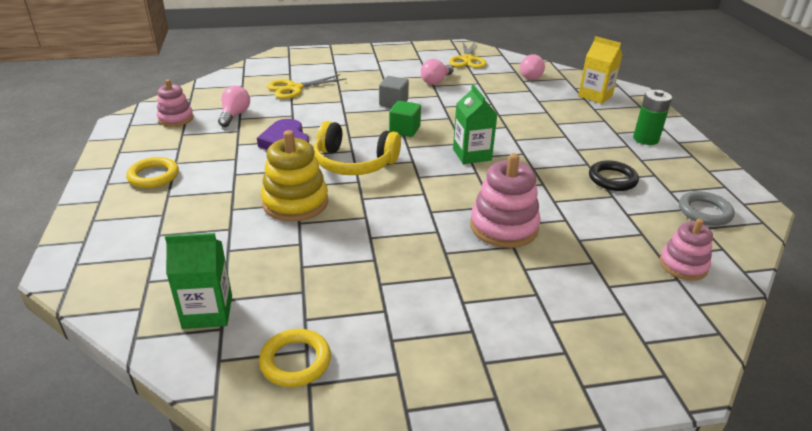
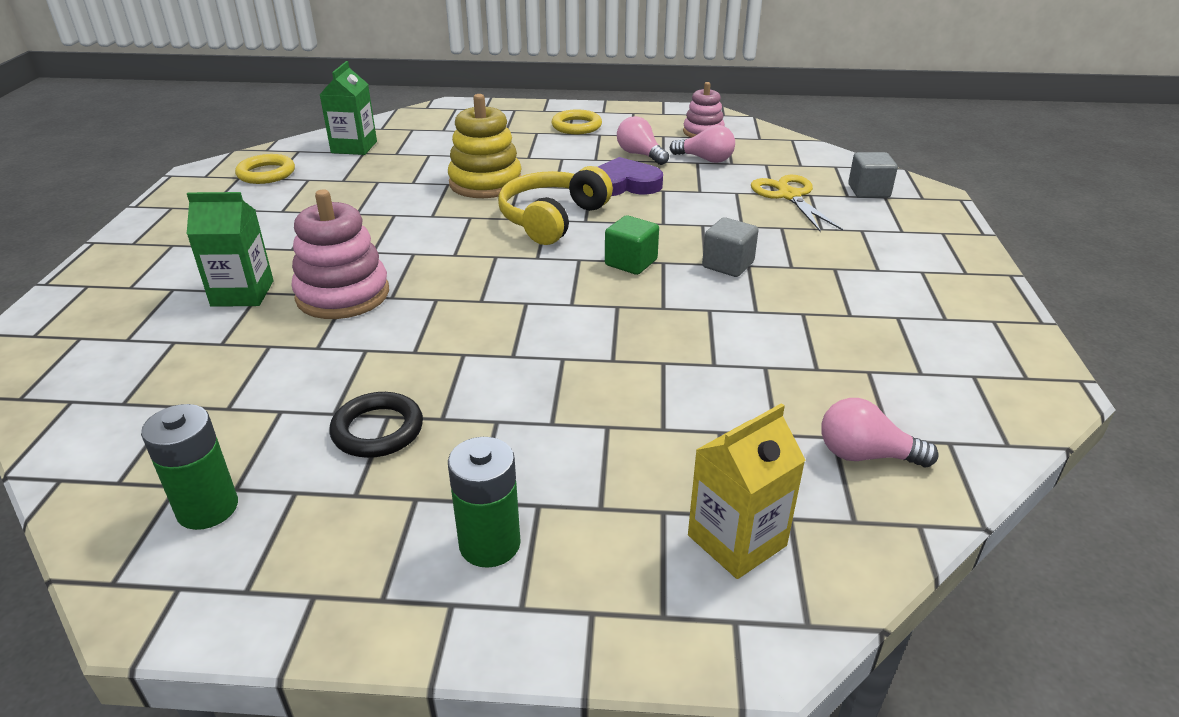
camera: 105 degrees right, 0 degrees up
(282, 68) = (868, 191): none -> grey cube
(436, 81) = (823, 319): pink light bulb -> pink light bulb (640, 155)
(467, 60) = (954, 380): yellow scissors -> none
(472, 154) = (531, 306): green carton -> green carton (242, 293)
(683, 265) = (135, 419): pink stacking toy -> none
(704, 212) = (207, 508): grey ring -> green battery

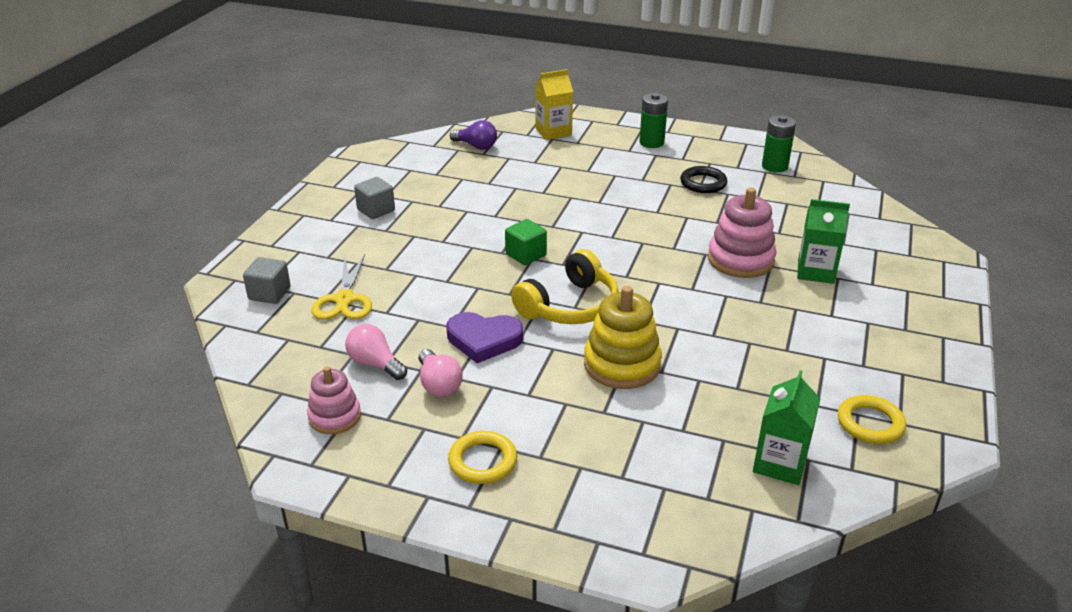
camera: 165 degrees left, 0 degrees up
(728, 265) = (457, 243): grey cube -> grey cube (376, 210)
(865, 455) = (476, 146): pink light bulb -> purple light bulb

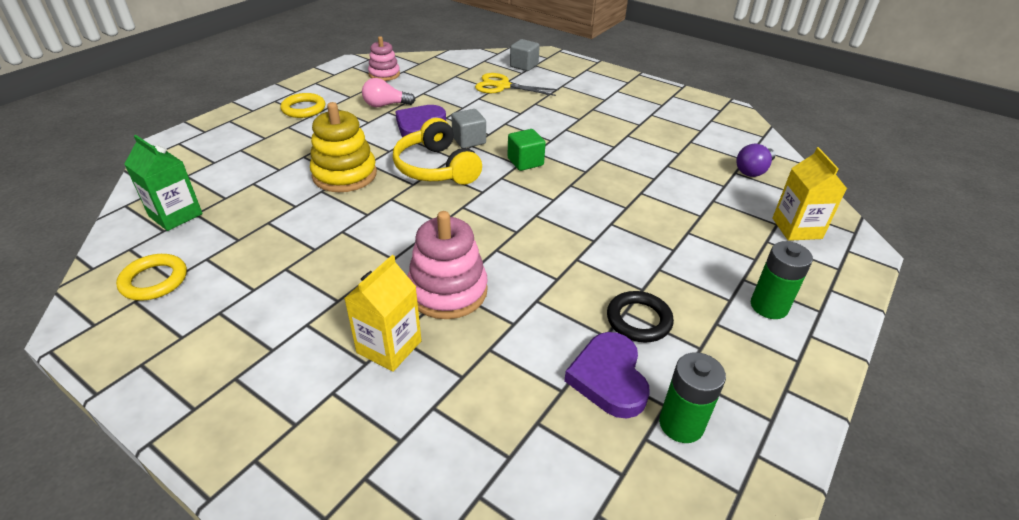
camera: 105 degrees right, 5 degrees up
(375, 364) = (423, 89): pink light bulb -> none
(376, 210) = (626, 108): grey cube -> grey cube (469, 140)
(763, 189) = (609, 378): none -> purple heart
(815, 271) = (389, 347): green carton -> yellow carton

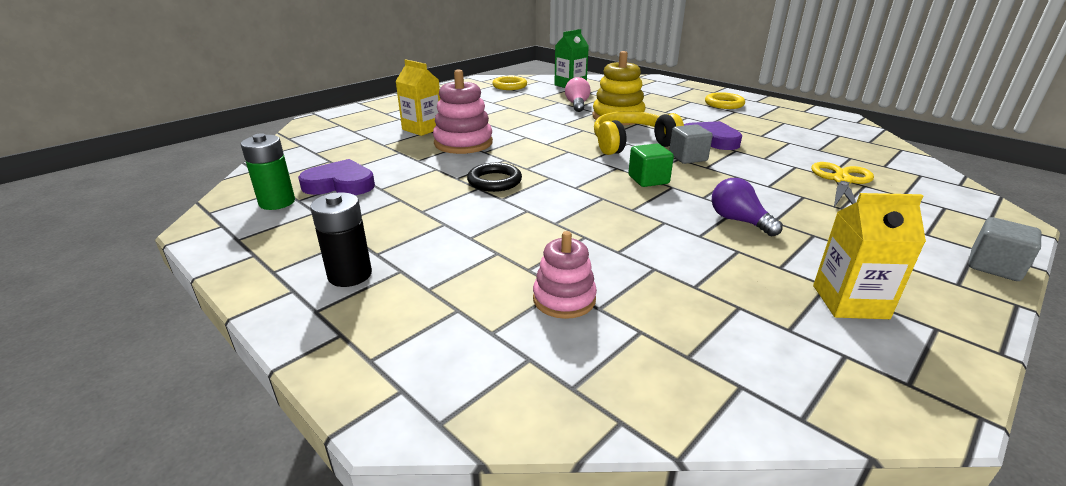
camera: 100 degrees right, 10 degrees down
(384, 74) = (821, 127): pink stacking toy -> pink stacking toy (564, 299)
(385, 105) = (748, 128): pink light bulb -> pink light bulb (577, 105)
(524, 65) = (931, 199): grey cube -> grey cube (994, 266)
(638, 320) = (386, 203): black ring -> black ring (494, 181)
(753, 170) = (648, 354): purple light bulb -> purple light bulb (738, 221)
(769, 306) = (350, 275): green battery -> black battery
(796, 228) = (474, 349): yellow carton -> yellow carton (850, 302)

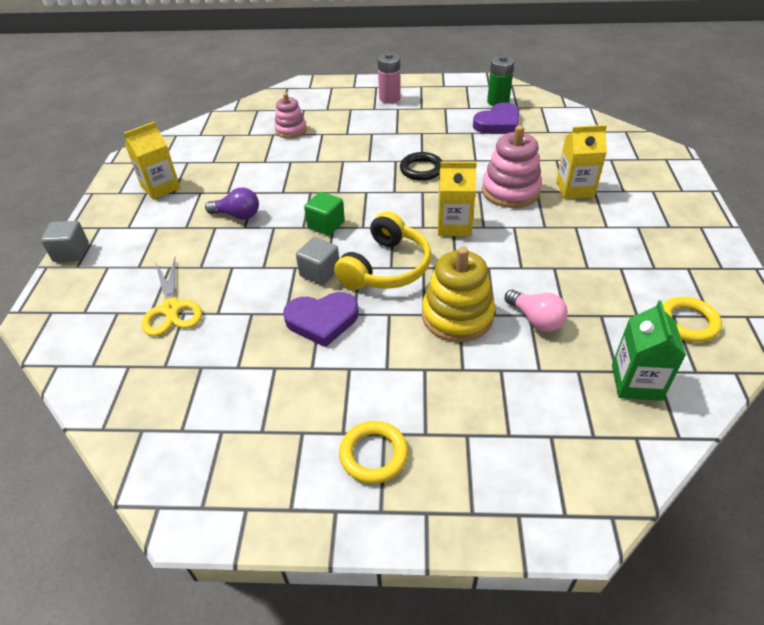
camera: 140 degrees right, 15 degrees up
(350, 275) = (389, 98): black battery -> pink battery
(545, 143) = (454, 226): none -> yellow carton

